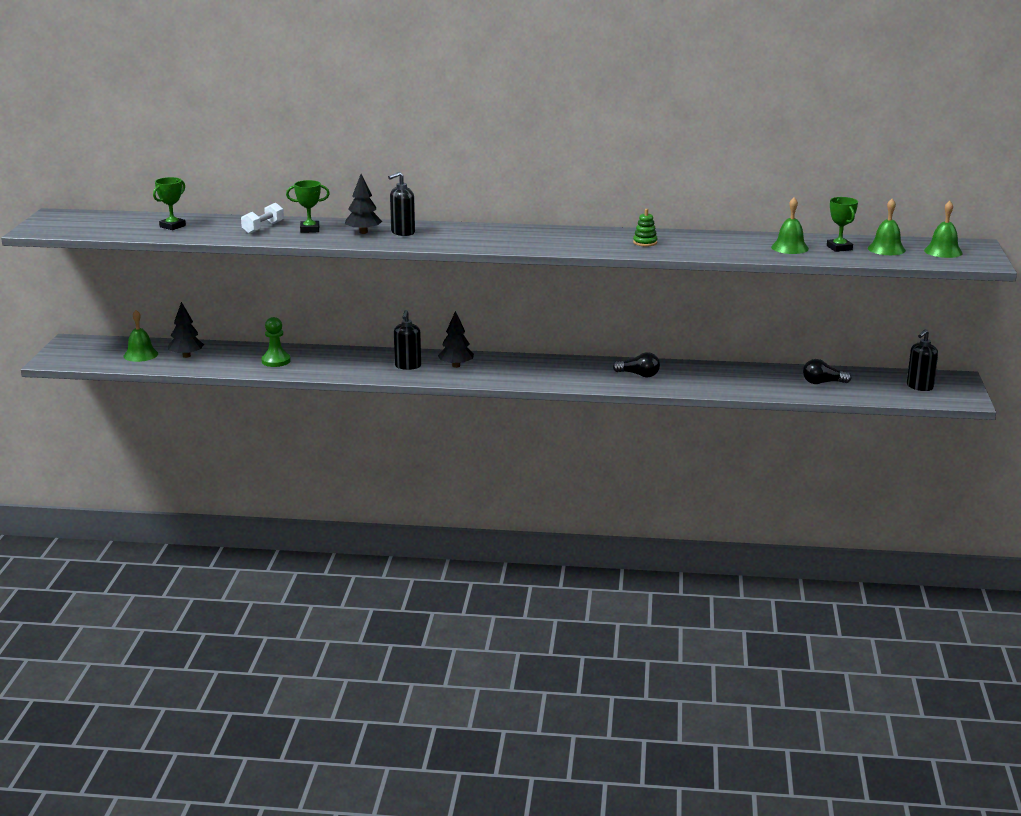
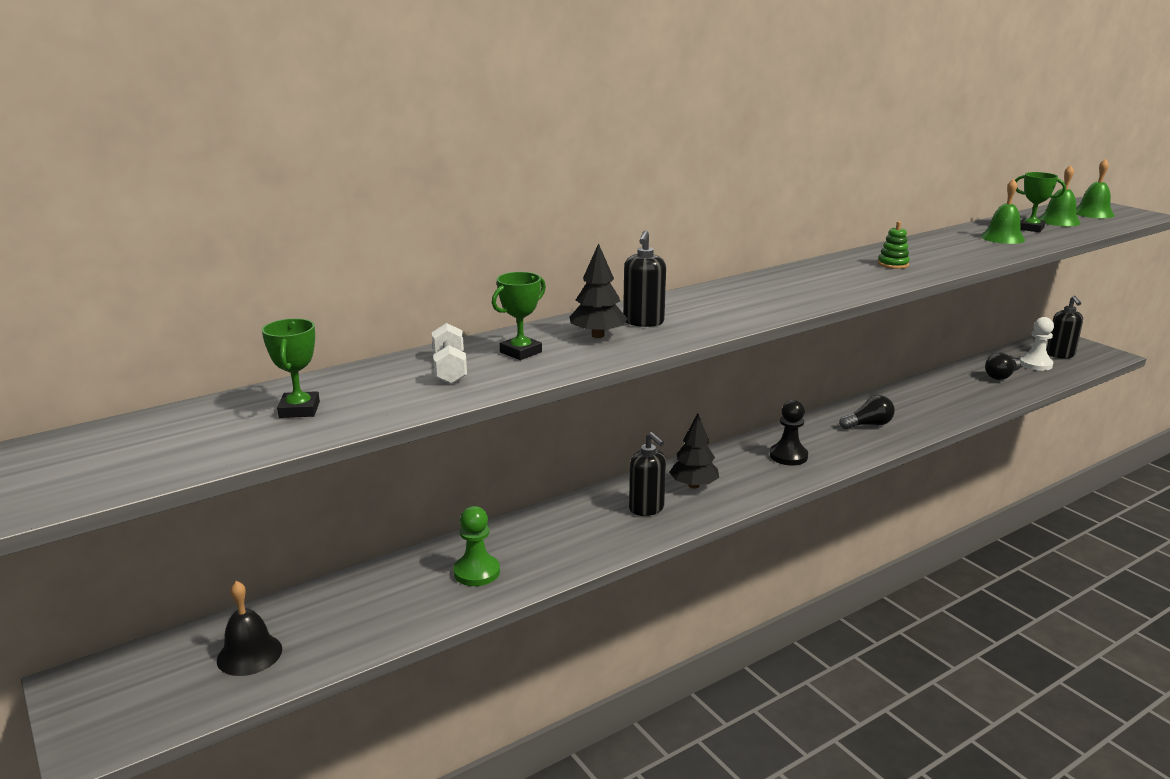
camera: 40 degrees left, 0 degrees up
(140, 355) = (249, 654): green bell -> black bell
(186, 356) = (330, 622): black tree -> none
(544, 372) = (788, 456): none -> black pawn
(876, 385) = (1035, 364): none -> white pawn

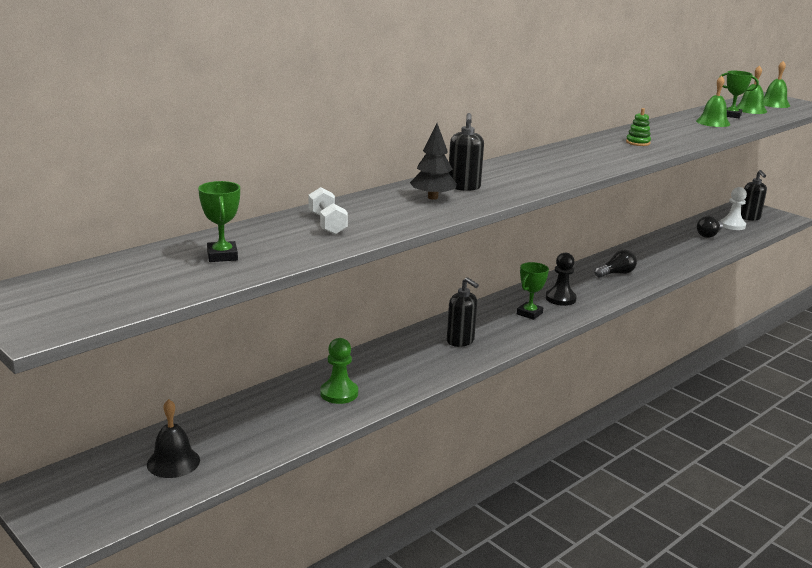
camera: 10 degrees left, 0 degrees up
(521, 352) = (378, 210): green trophy -> green trophy (529, 313)
(693, 485) = (492, 323): black tree -> none

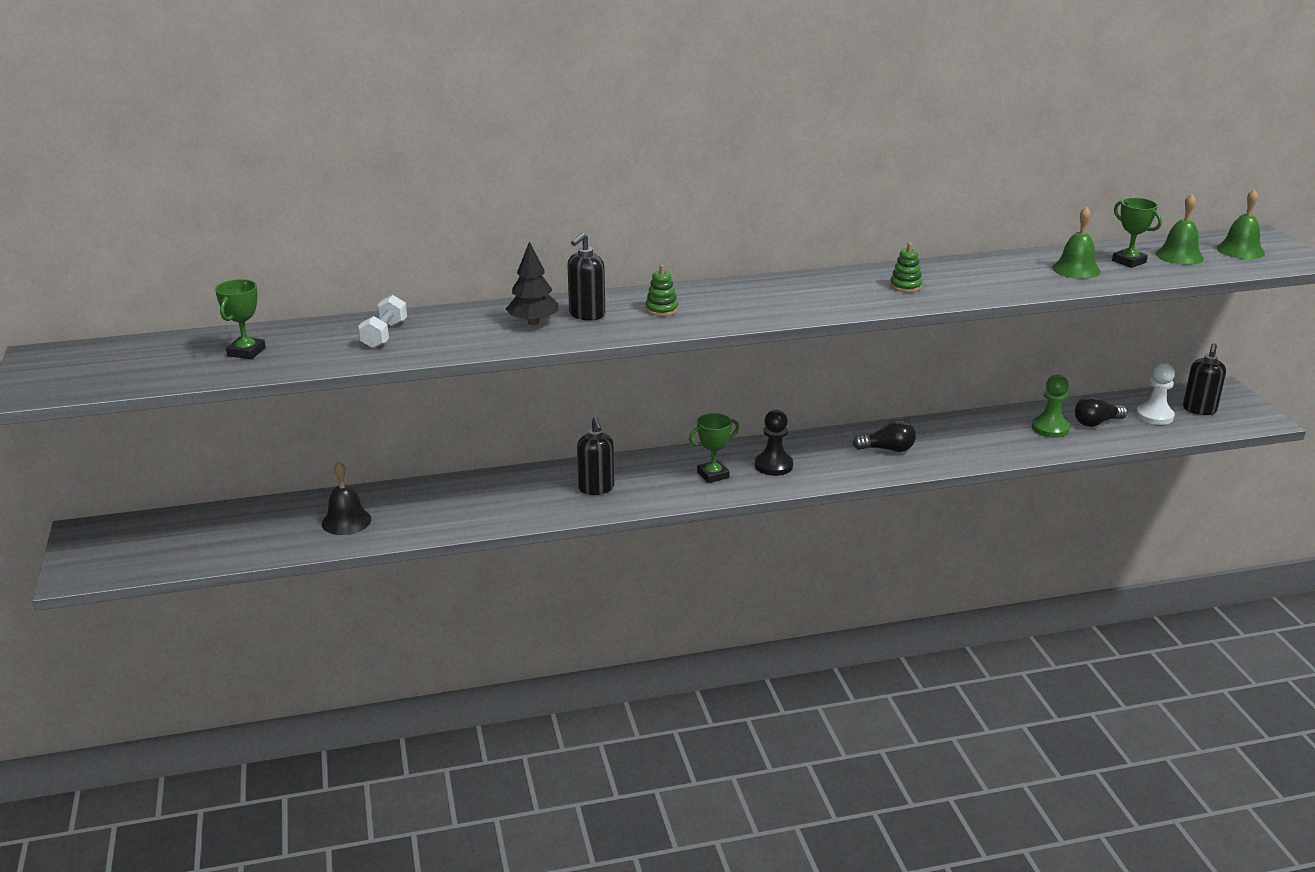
camera: 30 degrees right, 5 degrees up
(173, 462) = (207, 538): black bell -> black bell (346, 521)
(339, 393) = (412, 513): green pawn -> green pawn (1050, 428)
(510, 176) = (661, 309): none -> green stacking toy

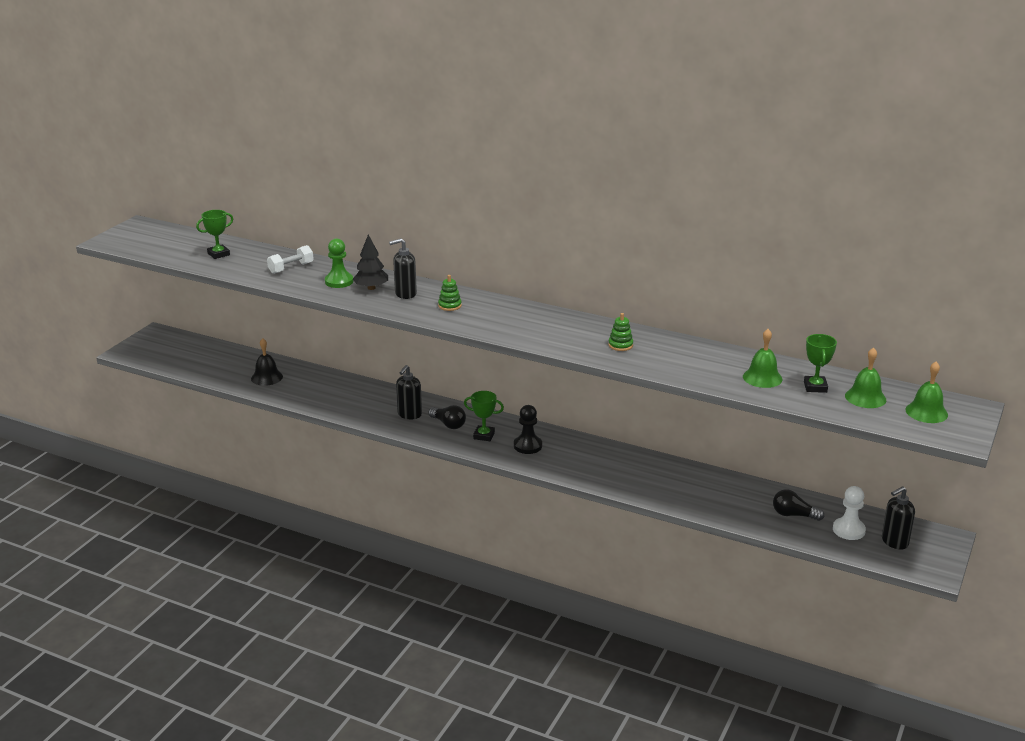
camera: 40 degrees right, 0 degrees up
(887, 449) = (614, 467): black light bulb -> black light bulb (448, 424)
(1050, 428) = (751, 503): green pawn -> green pawn (339, 281)

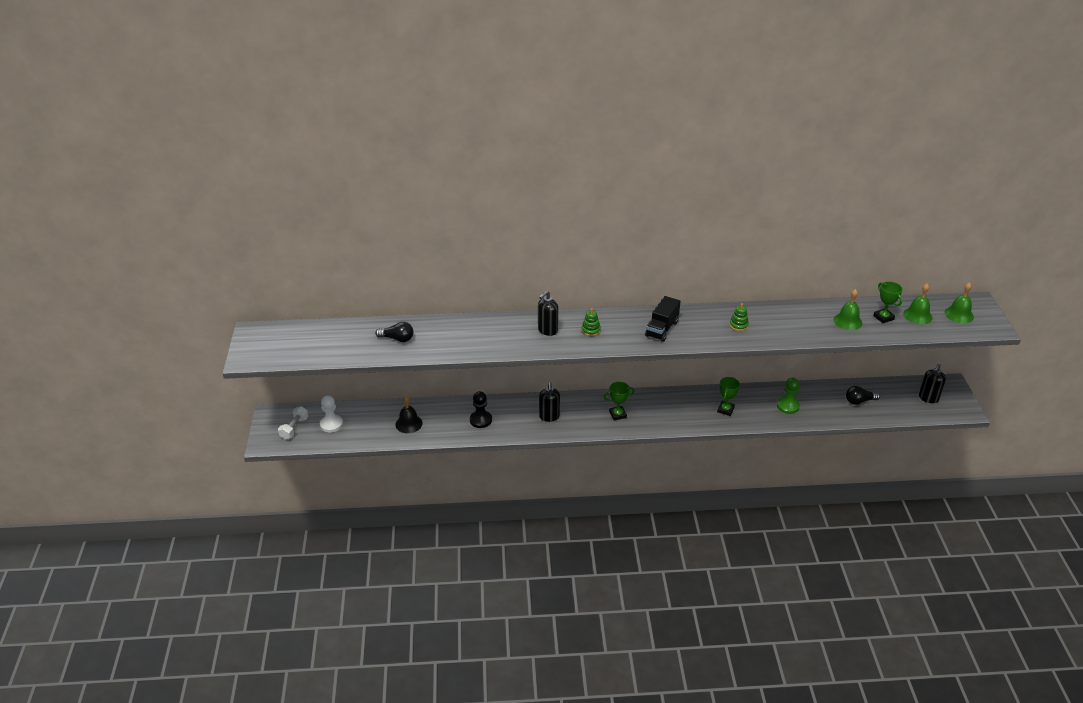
camera: 30 degrees left, 10 degrees up
(218, 254) = (359, 340): green trophy -> green trophy (725, 410)
(291, 268) = (433, 335): white dumbbell -> white dumbbell (294, 428)
(339, 281) = (485, 335): green pawn -> green pawn (788, 406)
(371, 288) = (516, 333): black tree -> none
(448, 424) = (584, 414): black light bulb -> black light bulb (397, 339)
(528, 325) = (662, 329): none -> black truck
(528, 446) = (654, 412): black pawn -> black pawn (480, 420)
(848, 530) = (898, 400): white pawn -> white pawn (331, 424)

